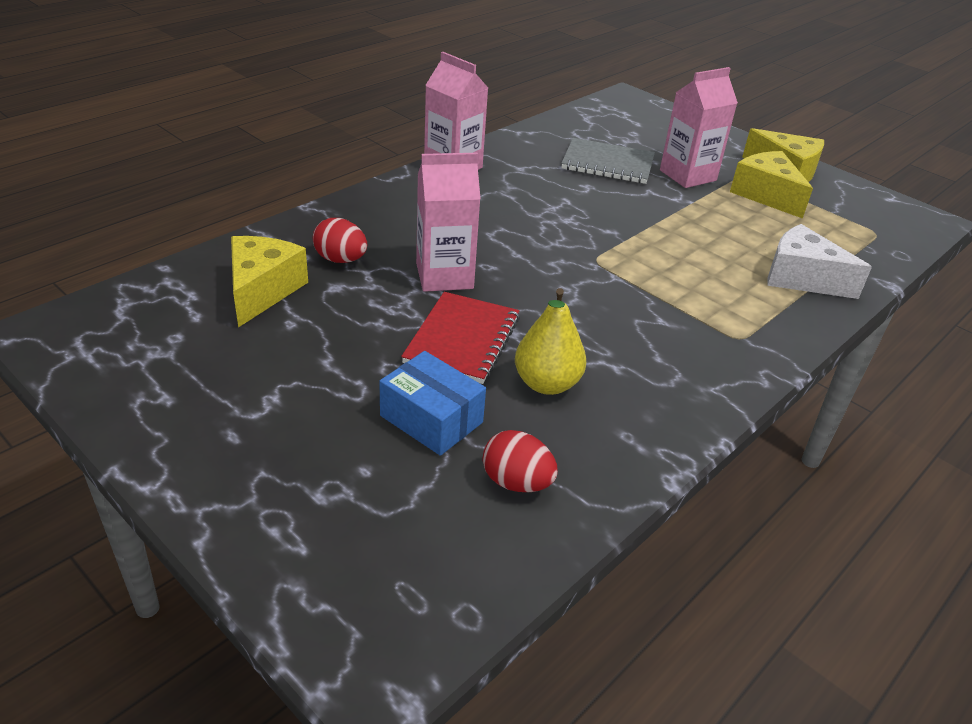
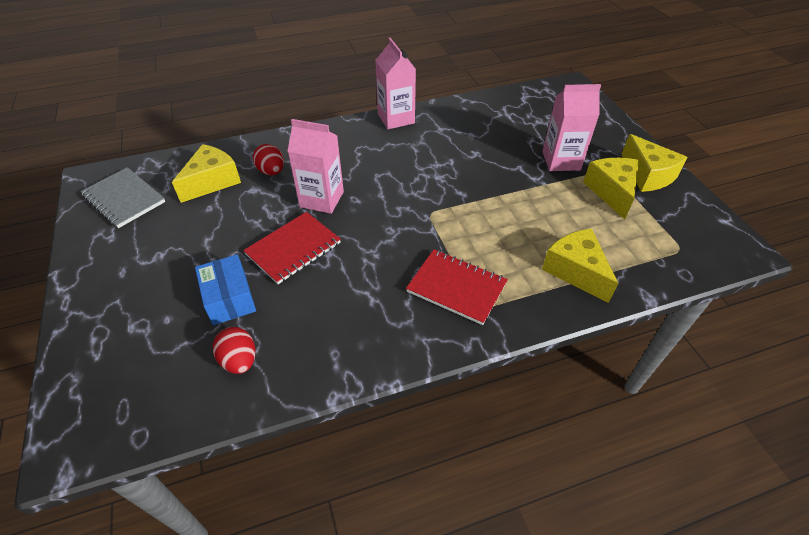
camera: 30 degrees right, 10 degrees up
(546, 383) = (317, 297): yellow pear -> none
(607, 164) = (506, 138): grey notebook -> grey notebook (124, 199)
(698, 327) = (456, 288): none -> red notebook
(802, 278) = (576, 271): white cheese -> yellow cheese

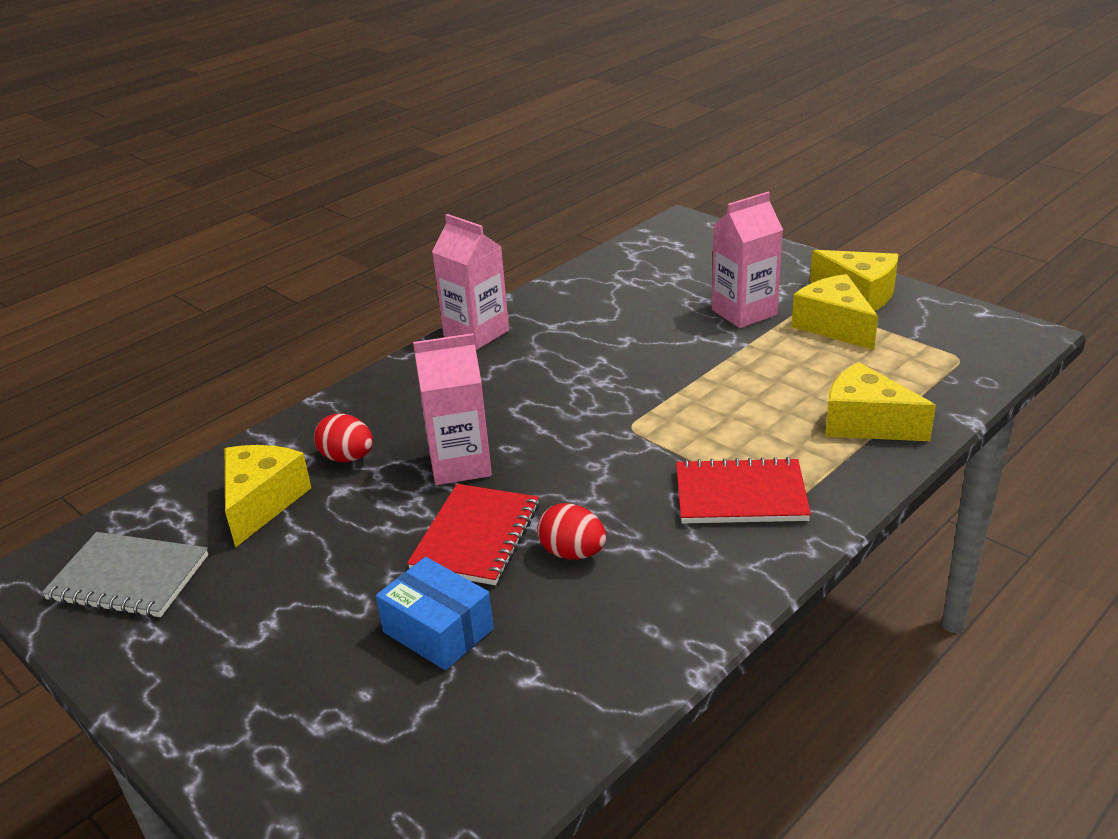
camera: 25 degrees left, 15 degrees down
(239, 360) = (526, 693): red egg -> red egg (572, 553)

